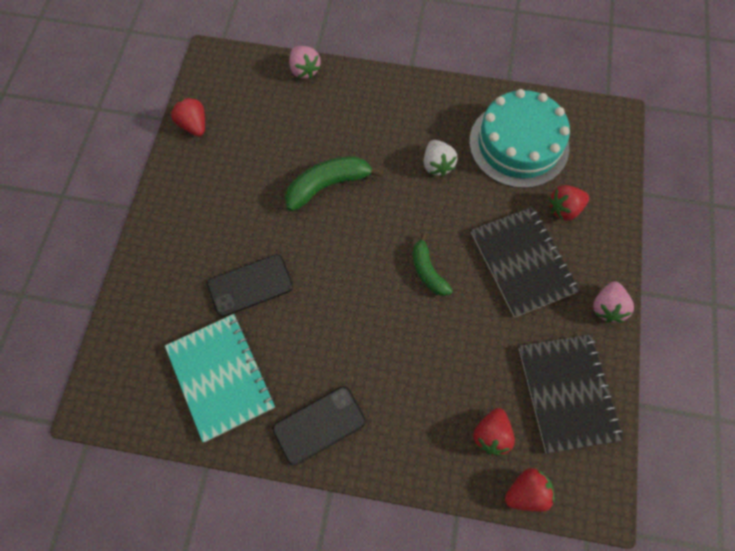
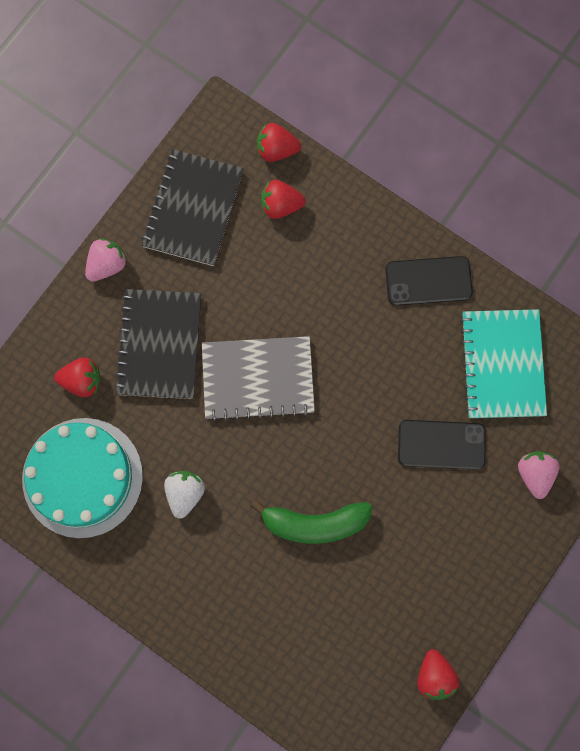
camera: 155 degrees left, 10 degrees up
(304, 70) = (274, 696): pink strawberry -> pink strawberry (534, 474)
(428, 271) = (258, 379): green banana -> grey notebook
(491, 435) = (280, 205): red strawberry -> red strawberry turned 135 degrees counterclockwise

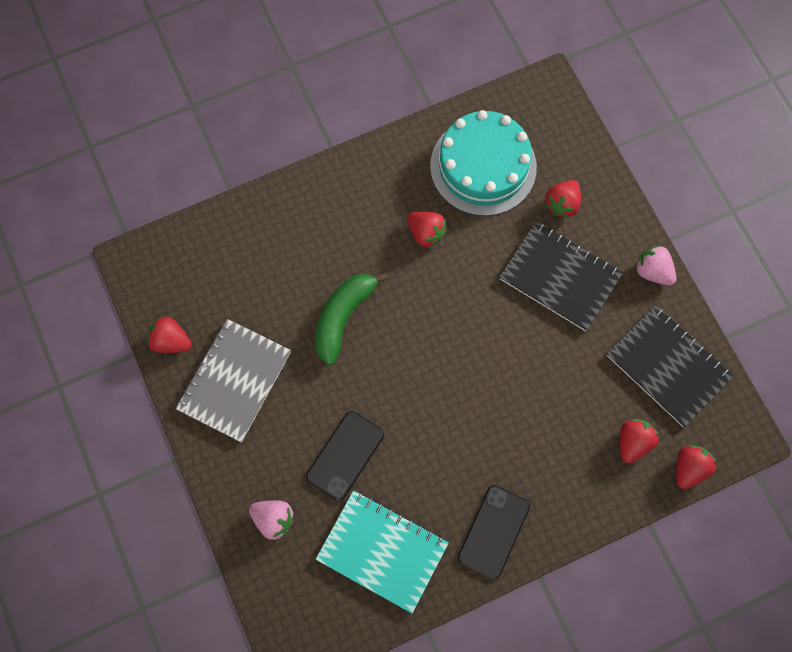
camera: 120 degrees right, 5 degrees down
(107, 265) = (652, 271): pink strawberry -> pink strawberry turned 150 degrees clockwise
(185, 493) = (426, 233): white strawberry -> red strawberry
(258, 379) = (487, 338): grey notebook -> grey notebook (234, 381)

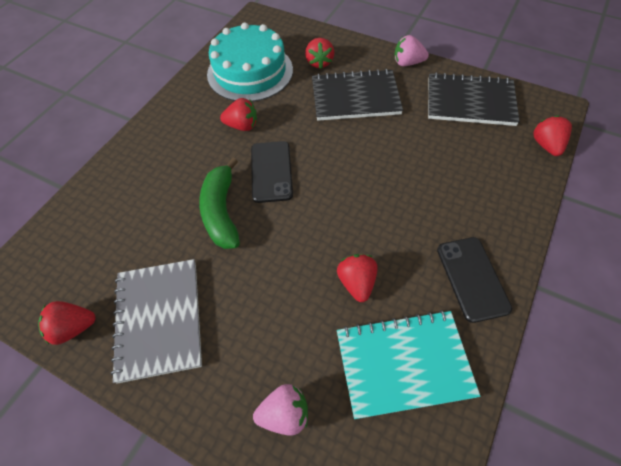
camera: 35 degrees left, 15 degrees down
(345, 455) = (305, 309): black phone -> black phone (271, 171)
(633, 442) = (498, 154): red strawberry -> red strawberry (356, 283)

